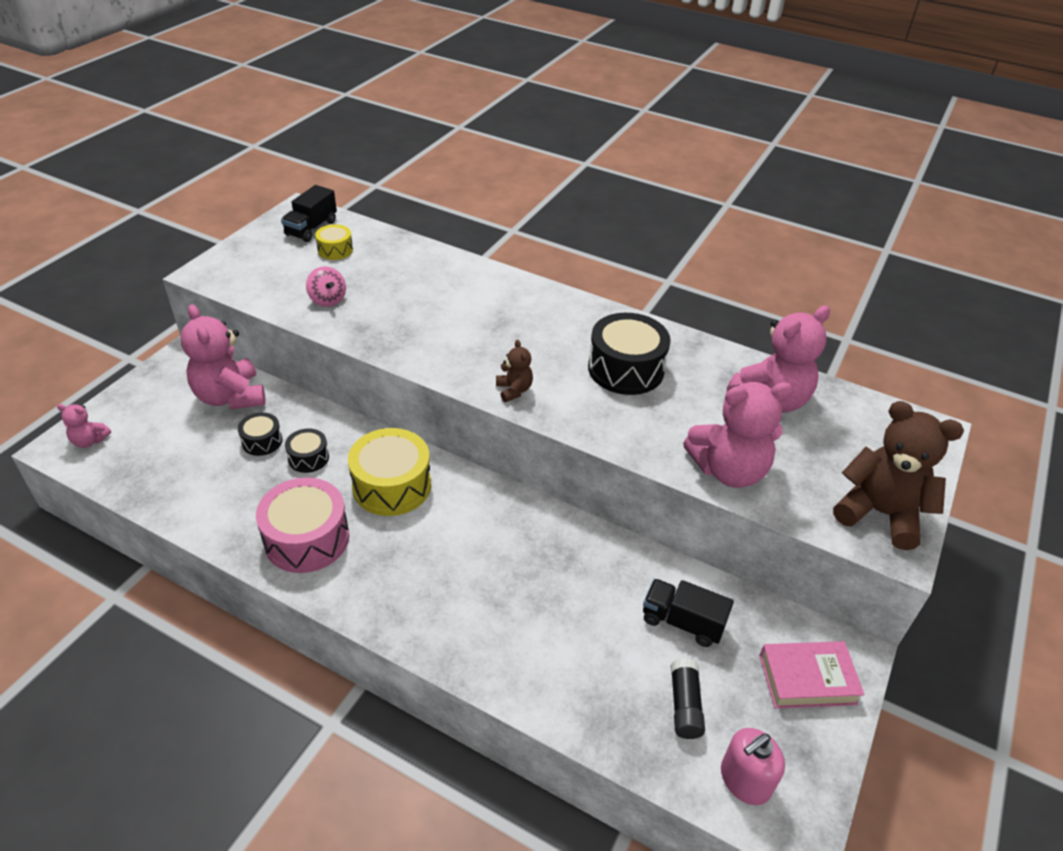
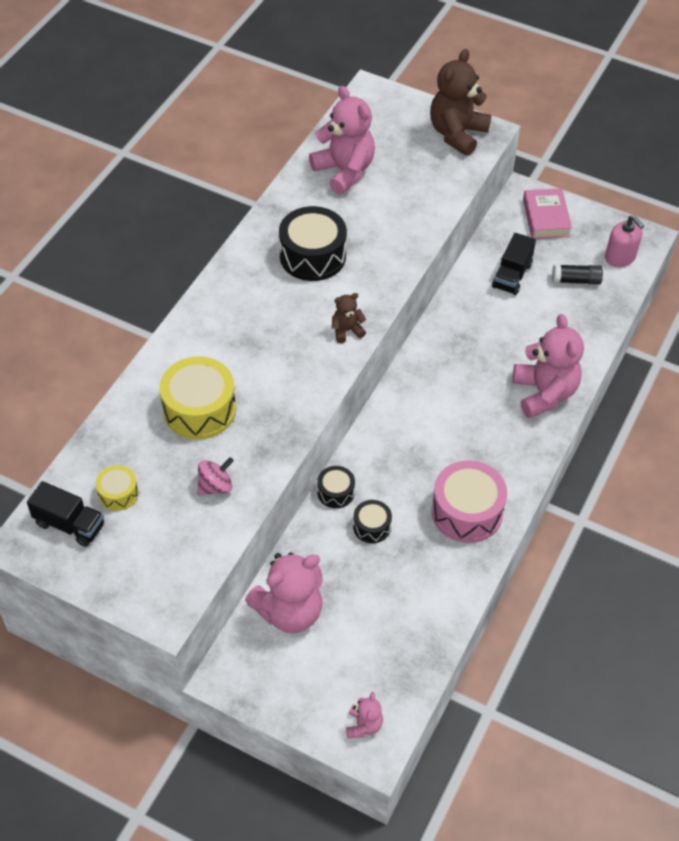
camera: 90 degrees left, 10 degrees up
(262, 441) = (353, 569): black drum -> black drum (336, 492)
(392, 485) = (400, 458): yellow drum -> yellow drum (199, 409)
(728, 470) = (426, 205): pink teddy bear -> pink teddy bear (544, 393)

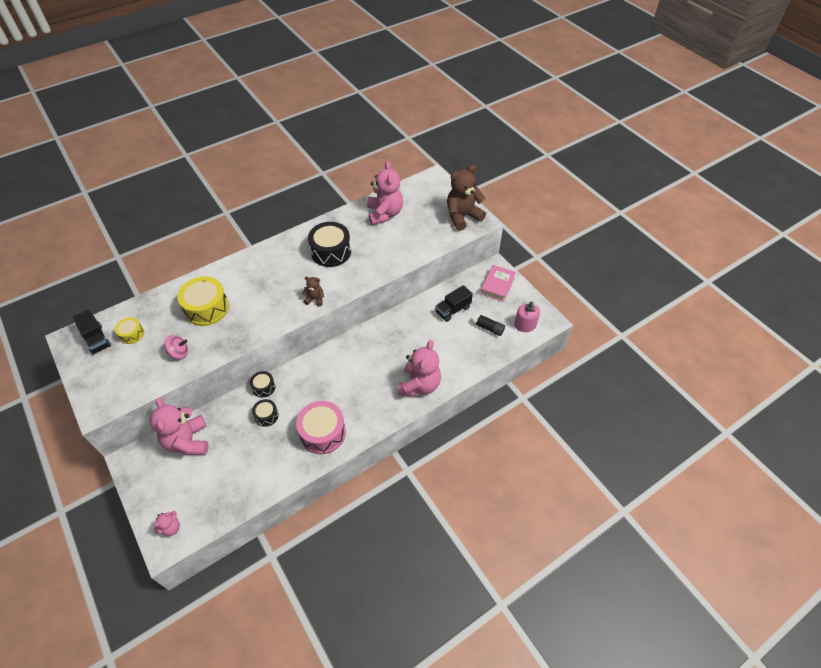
camera: 30 degrees right, 0 degrees up
(289, 611) = (188, 441): pink teddy bear -> pink teddy bear turned 75 degrees clockwise

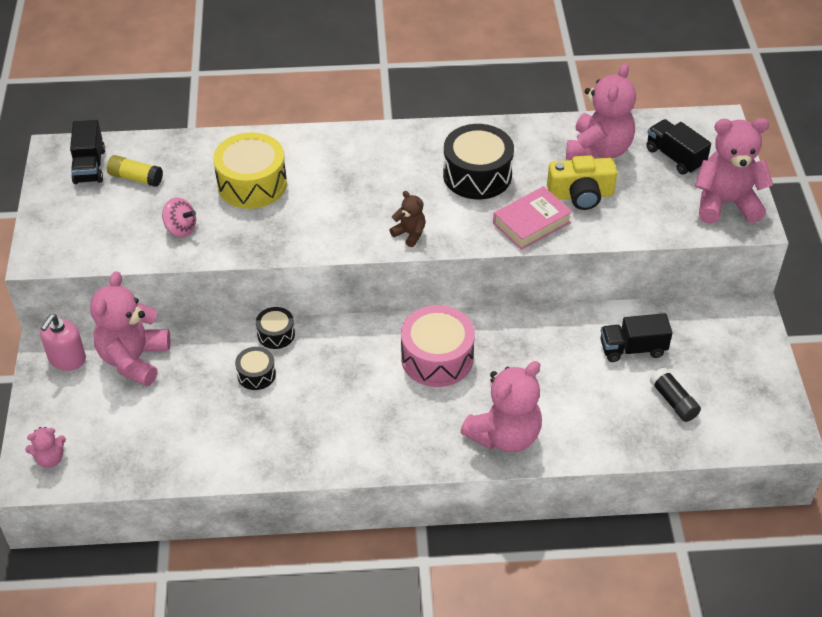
camera: 30 degrees right, 5 degrees down
(132, 334) = (136, 178): yellow drum -> yellow glue stick
(323, 433) = (319, 435): pink drum -> pink drum (437, 358)
(390, 241) = (581, 195): none -> yellow camera
(424, 203) = (675, 157): none -> black truck
(462, 216) = (725, 203): brown teddy bear -> pink teddy bear
(497, 286) = (734, 343): pink book -> pink book (531, 223)
(525, 325) = (740, 425): pink soap dispenser -> pink soap dispenser (67, 359)

